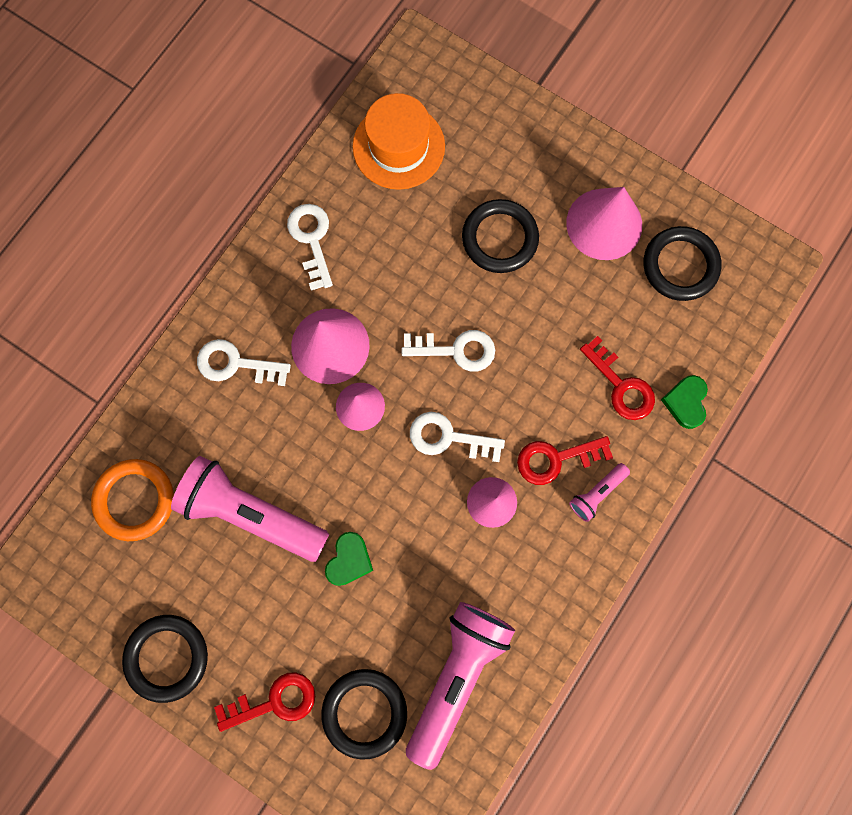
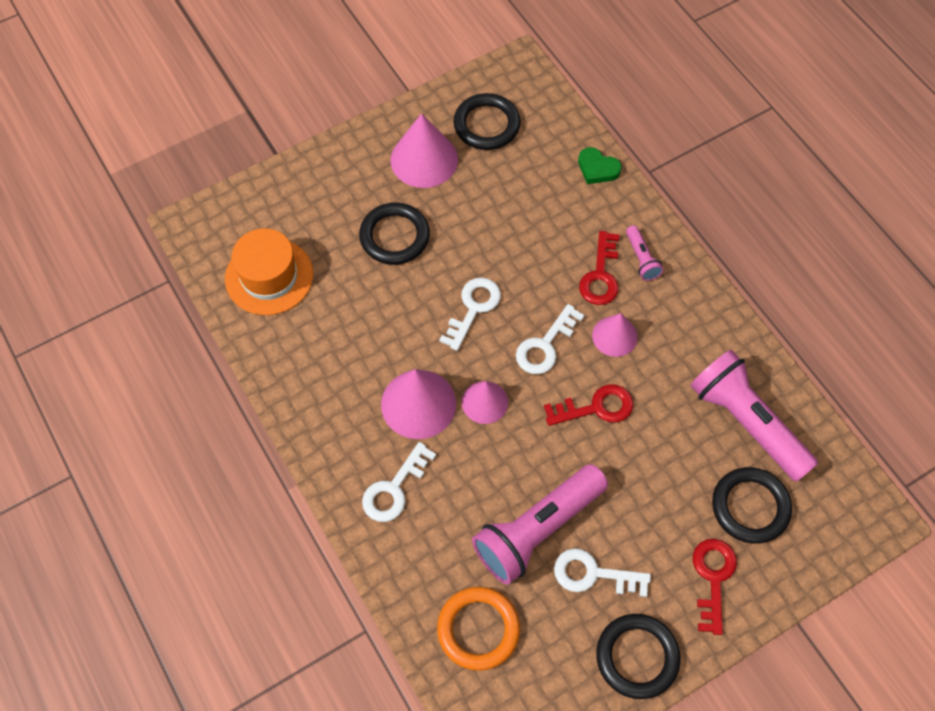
camera: 65 degrees left, 15 degrees down
(312, 240) = (314, 379): white key -> white key (593, 574)
(349, 560) = (615, 466): green heart -> none
(621, 385) = (562, 205): red key -> red key (596, 407)

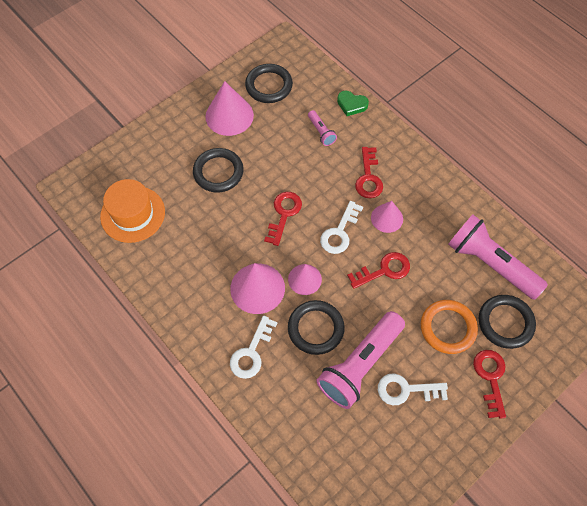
camera: 10 degrees left, 0 degrees up
(473, 308) = (284, 214): white key -> red key
(478, 629) = (332, 445): orange ring -> orange ring (448, 328)
(637, 657) = (449, 445): black ring -> black ring (315, 328)
(641, 259) = (394, 162): pink flashlight -> pink flashlight (321, 132)

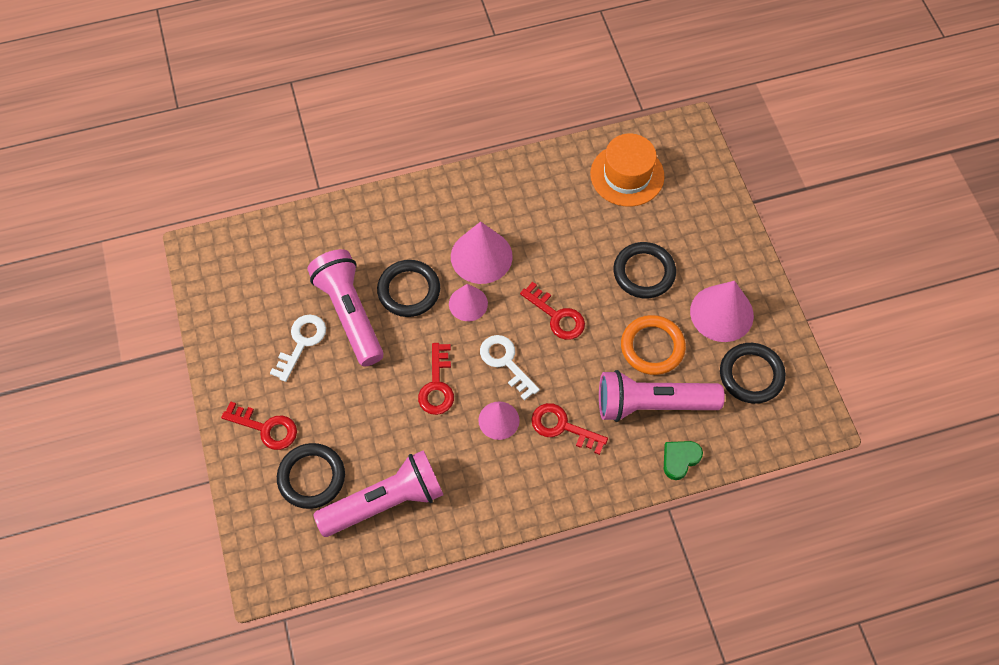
camera: 115 degrees right, 0 degrees up
(251, 352) = (416, 225): white key -> none
(321, 132) = (652, 404): pink flashlight -> pink flashlight, size x2.21
(448, 328) = (339, 415): orange ring -> orange ring (652, 347)

